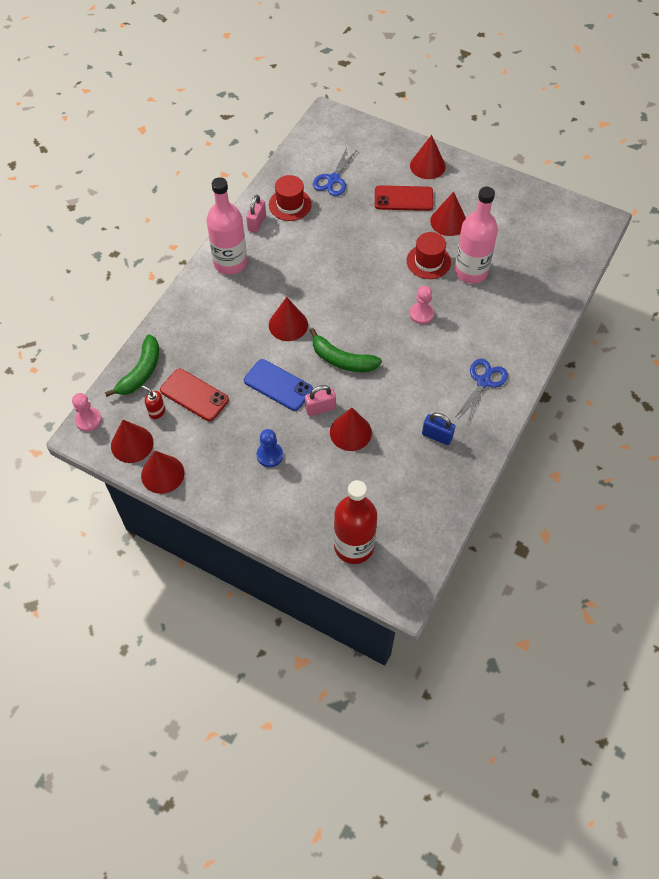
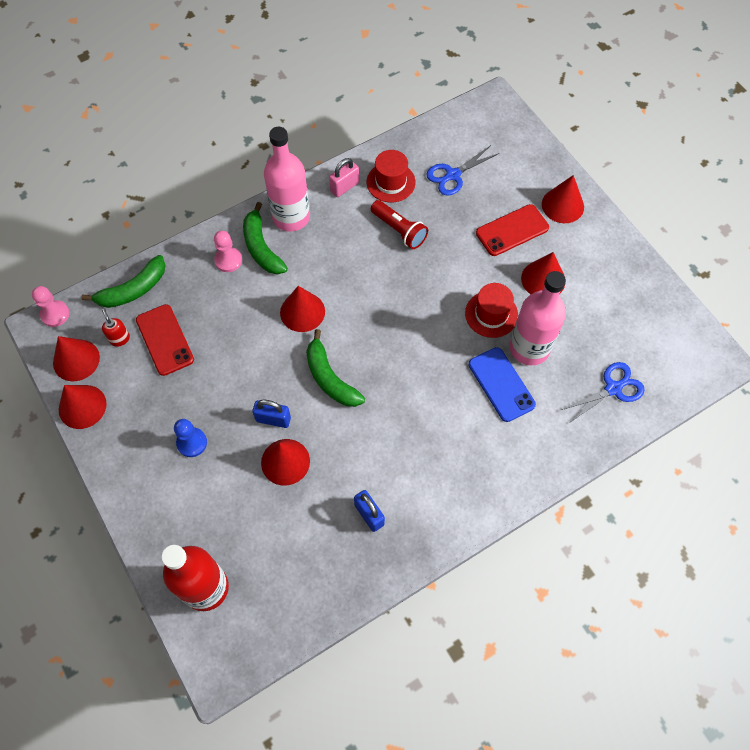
camera: 30 degrees right, 5 degrees up
(223, 294) = (261, 247): none -> green banana
(278, 385) = (249, 372): blue phone -> blue phone (501, 384)
(320, 235) = (399, 230): none -> red flashlight
(320, 408) = (273, 419): pink padlock -> blue padlock
(403, 198) = (512, 230): red phone -> red phone turned 60 degrees counterclockwise
(421, 314) = (444, 369): pink pawn -> pink pawn (228, 260)
(483, 382) = (459, 480): blue scissors -> blue scissors (613, 388)

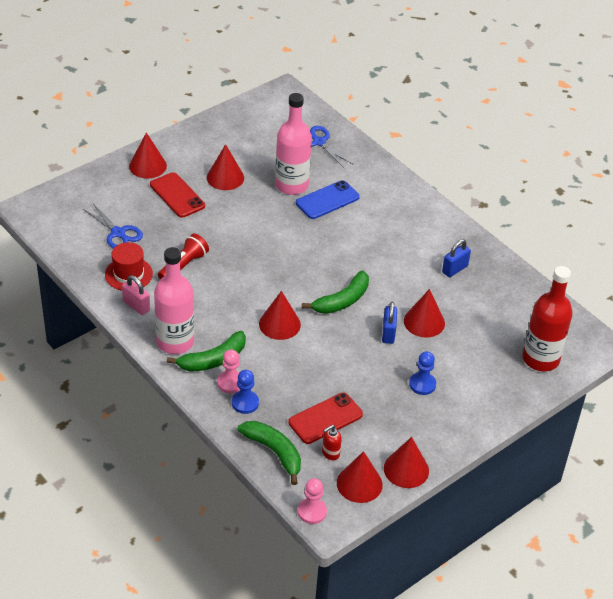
camera: 100 degrees left, 20 degrees down
(200, 270) = (245, 403): none -> blue pawn
(491, 314) = (263, 206): red hat -> none

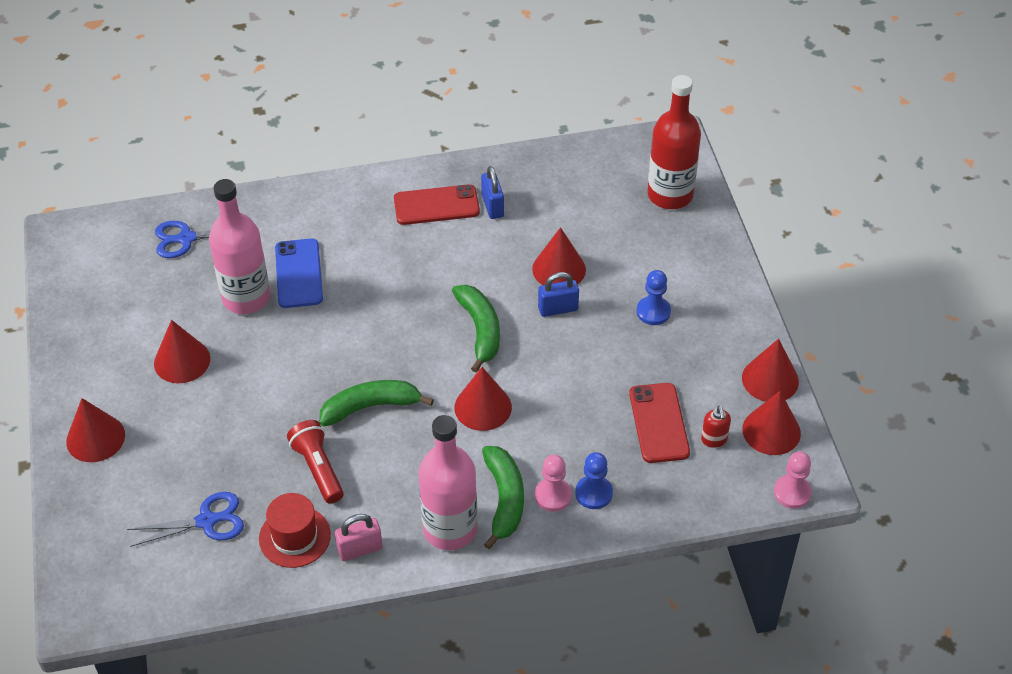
camera: 60 degrees left, 5 degrees up
(177, 195) = (179, 426): red phone -> red phone (436, 205)
(274, 452) = (686, 494): green banana -> green banana (371, 407)
(388, 333) = (558, 309): blue padlock -> blue padlock turned 45 degrees counterclockwise

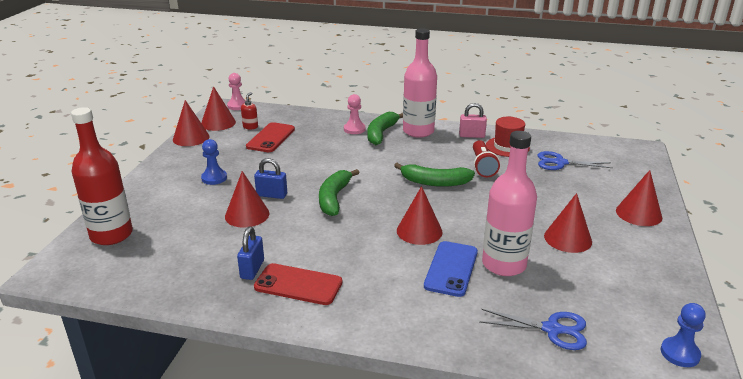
camera: 155 degrees left, 20 degrees down
(483, 407) = (363, 166): red cone -> red cone (419, 231)
(593, 493) = (332, 125): blue pawn -> blue pawn (680, 353)

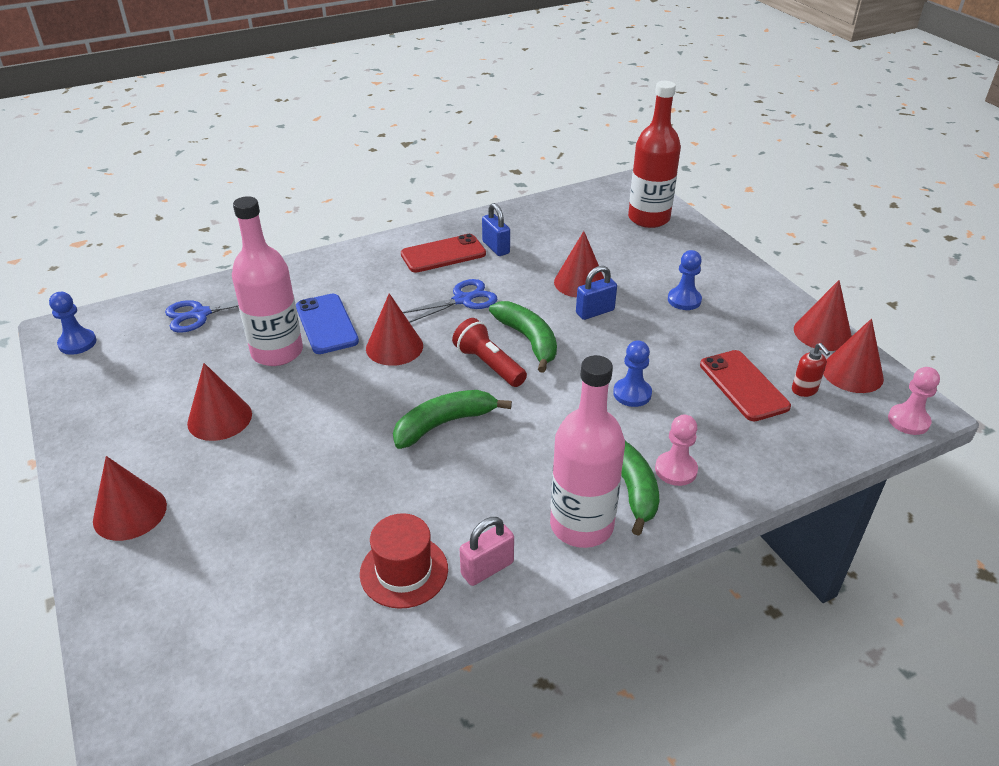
camera: 140 degrees right, 10 degrees up
(324, 155) = (632, 394): none -> blue pawn
(482, 166) = (407, 493): red flashlight -> red flashlight (488, 364)
(560, 163) = (289, 576): blue scissors -> blue scissors (462, 300)

